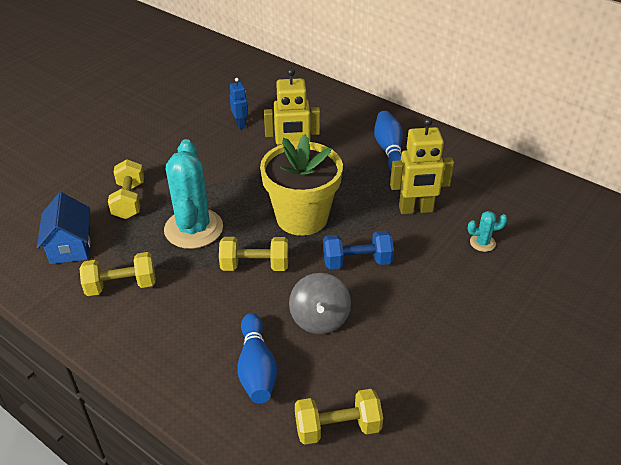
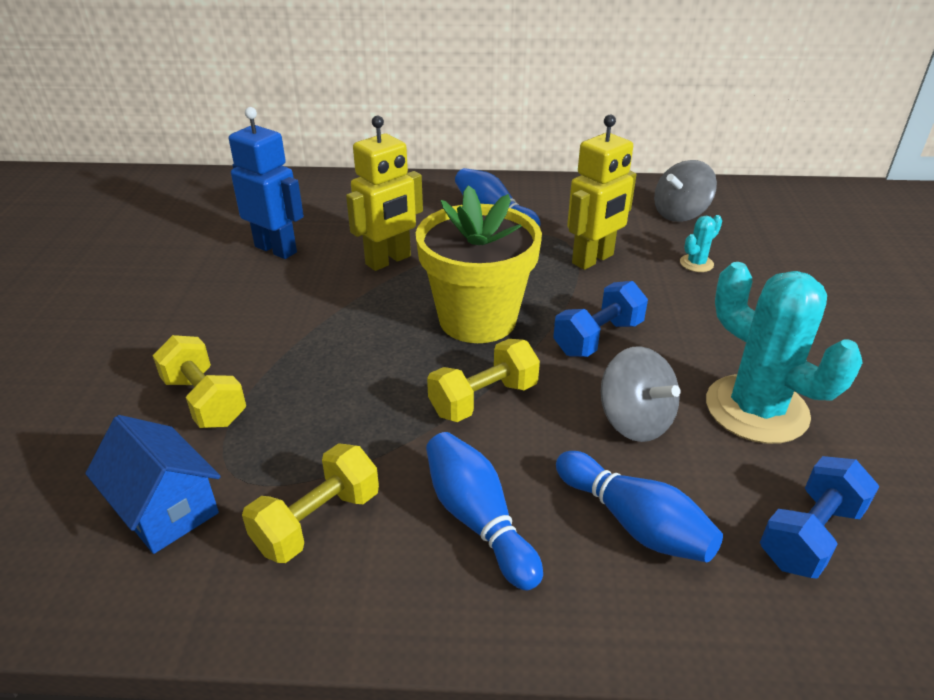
camera: 35 degrees left, 5 degrees down
(187, 324) = (478, 520): none -> blue bowling pin
(193, 229) = (347, 394): turquoise cactus -> turquoise cactus (756, 409)
(240, 124) = (276, 249): blue robot -> blue robot, size x1.78
(337, 427) = (810, 535): yellow dumbbell -> blue dumbbell
(519, 202) = (680, 214): none -> grey spinning top

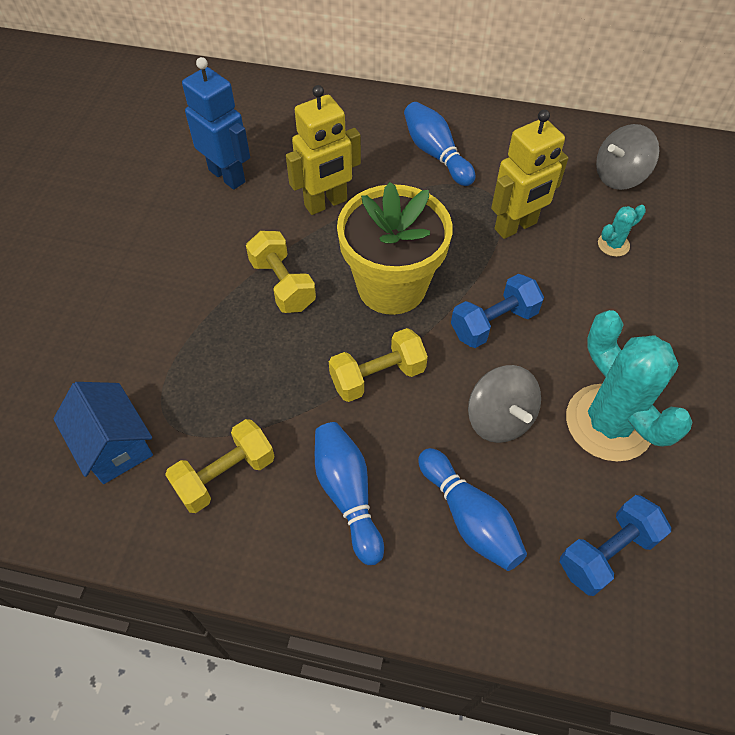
camera: 10 degrees right, 20 degrees up
(205, 401) = (151, 344): yellow dumbbell -> yellow dumbbell (282, 284)

